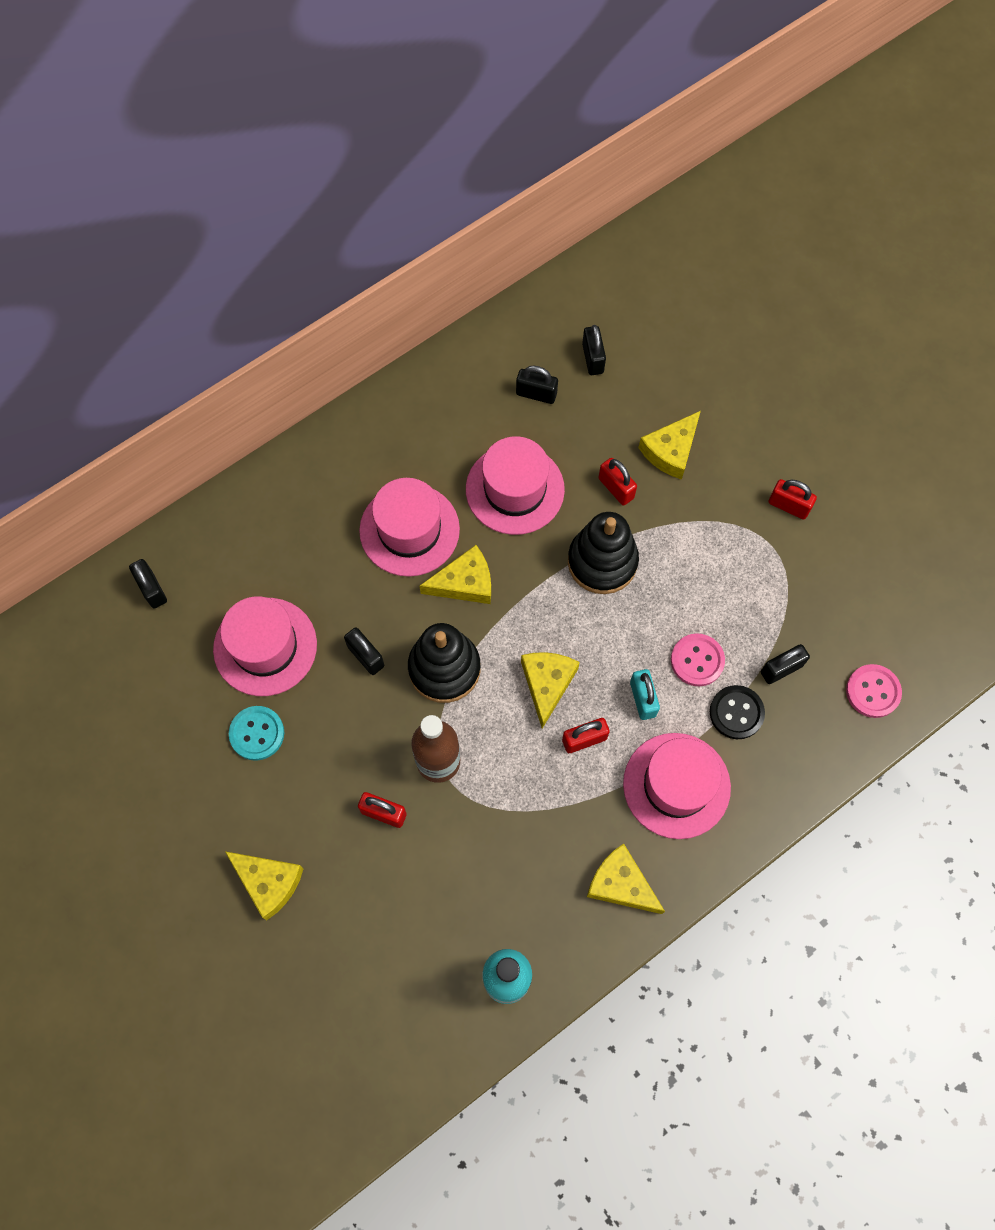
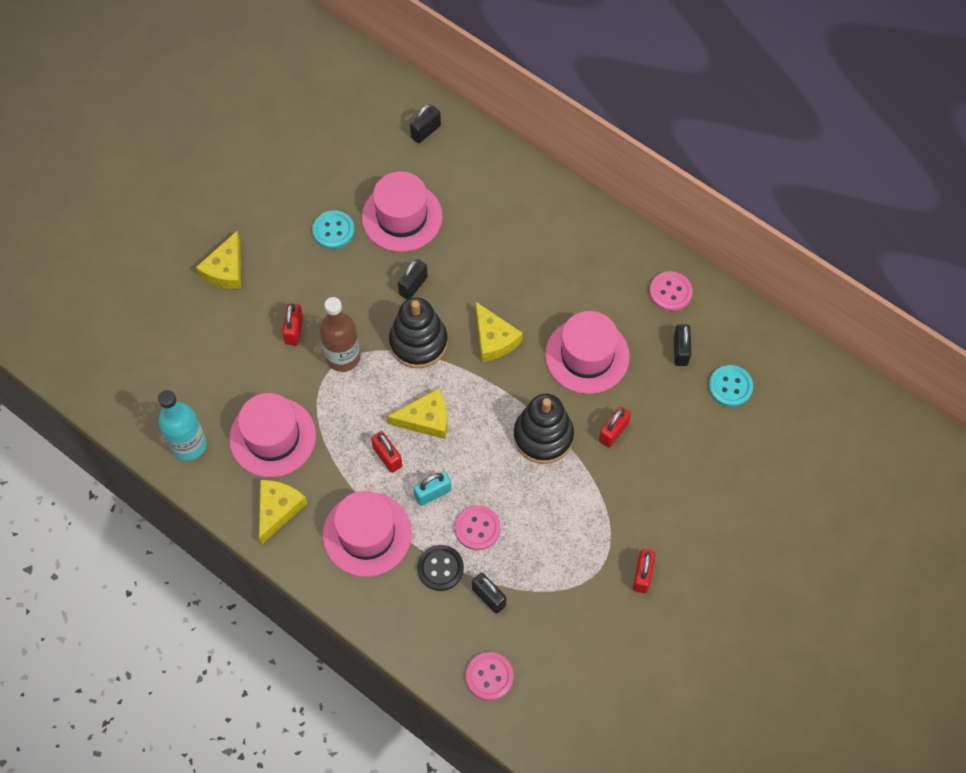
camera: 75 degrees right, 5 degrees down
(409, 530) = (527, 288): pink hat -> pink hat (272, 437)
(461, 383) = (670, 292): none -> pink button
(592, 358) = (730, 387): black padlock -> turquoise button
(671, 450) = (663, 468): yellow cheese -> none

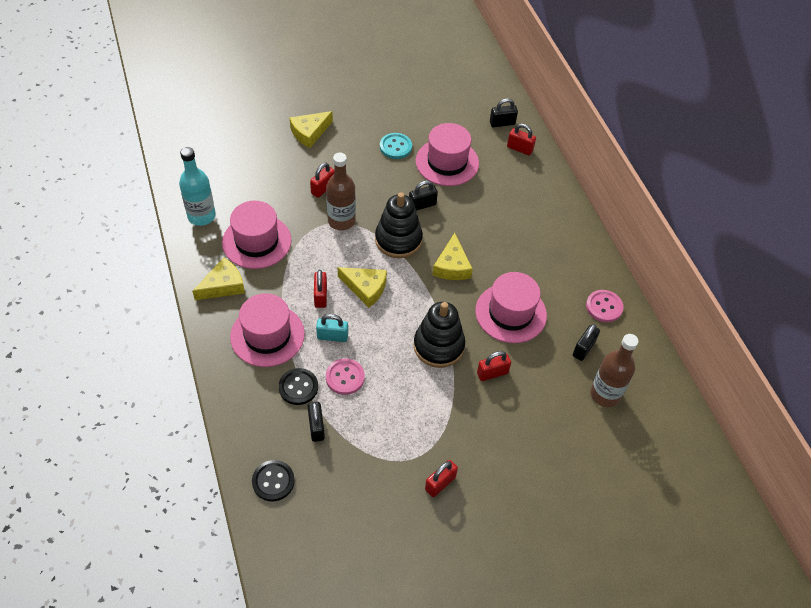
camera: 30 degrees right, 10 degrees down
(466, 153) = (519, 149): none -> red padlock
(489, 676) = (273, 481): pink button -> black button
(730, 387) = (605, 394): turquoise button -> brown bottle

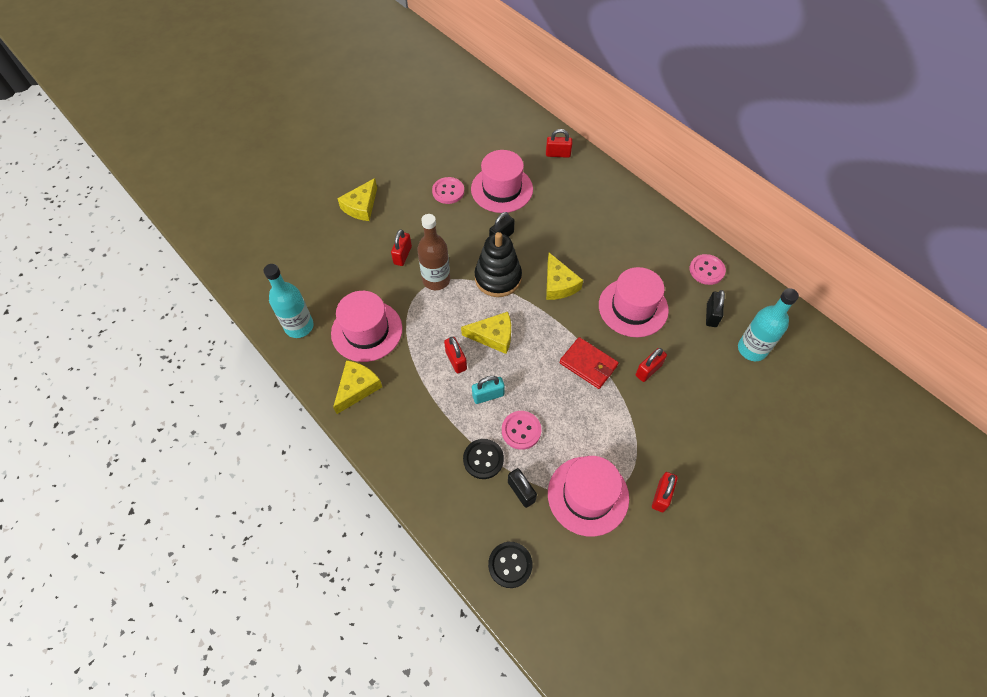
camera: 20 degrees left, 5 degrees up
(267, 335) = (426, 420): pink hat -> pink hat (588, 495)
(395, 147) = (448, 191): turquoise button -> pink button
(438, 346) = (588, 364): black stacking toy -> red wallet
(502, 123) = (530, 136): black padlock -> none
(605, 394) = (752, 349): brown bottle -> turquoise bottle

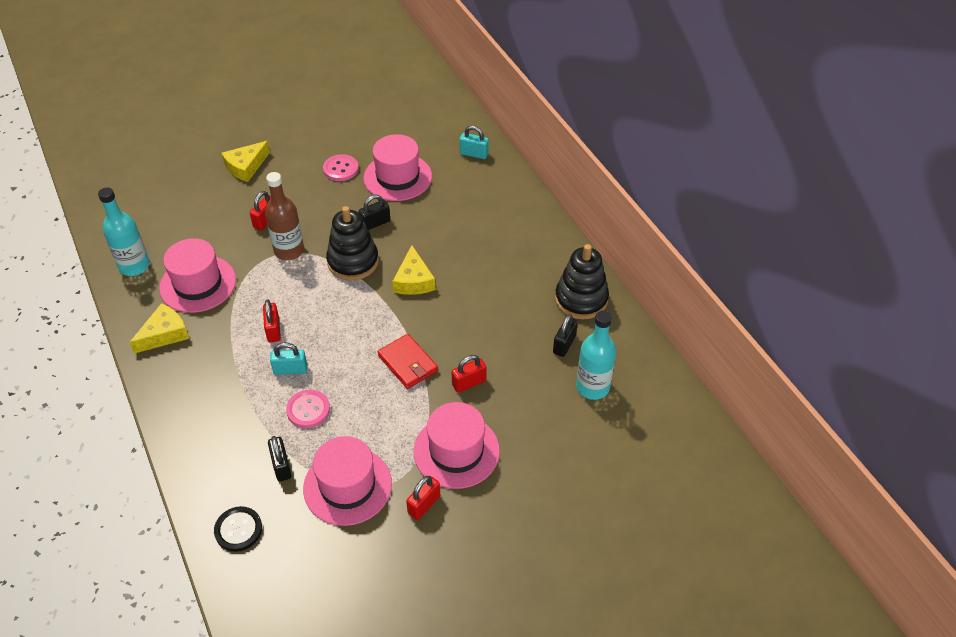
camera: 15 degrees right, 10 degrees down
(483, 459) = (257, 427): black button -> none
(493, 336) = (322, 315): yellow cheese -> none
(558, 154) = (474, 154): red padlock -> turquoise padlock
(633, 307) = (482, 319): pink hat -> pink hat (456, 451)
(706, 270) = (581, 299): pink button -> black stacking toy

